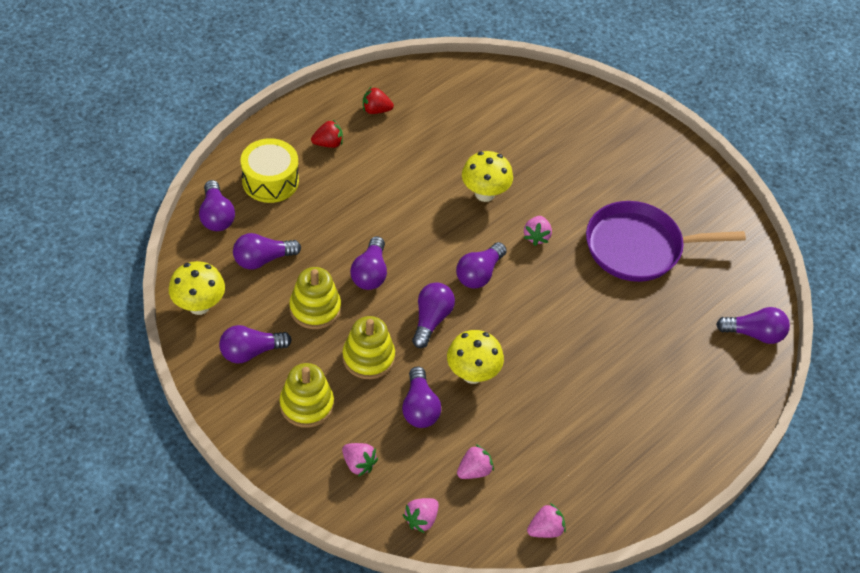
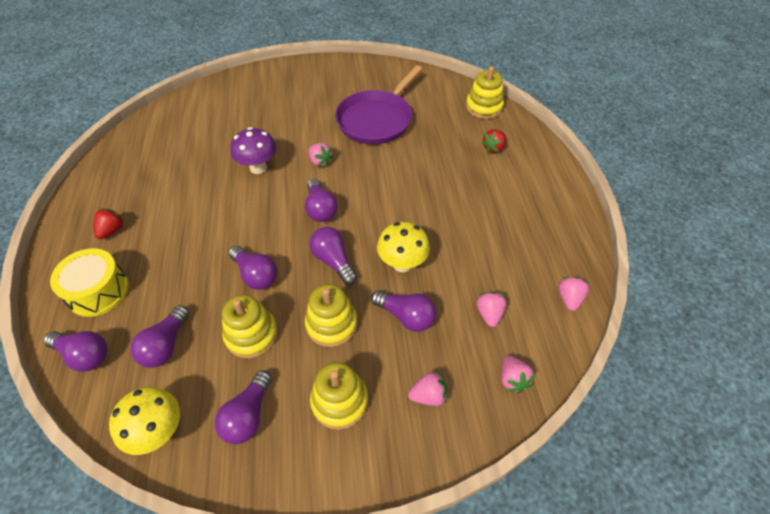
camera: 50 degrees left, 0 degrees up
(376, 110) = (120, 184): red strawberry -> red strawberry (493, 148)
(484, 194) = (258, 167): yellow mushroom -> purple mushroom
(754, 334) = (484, 107): purple light bulb -> yellow stacking toy

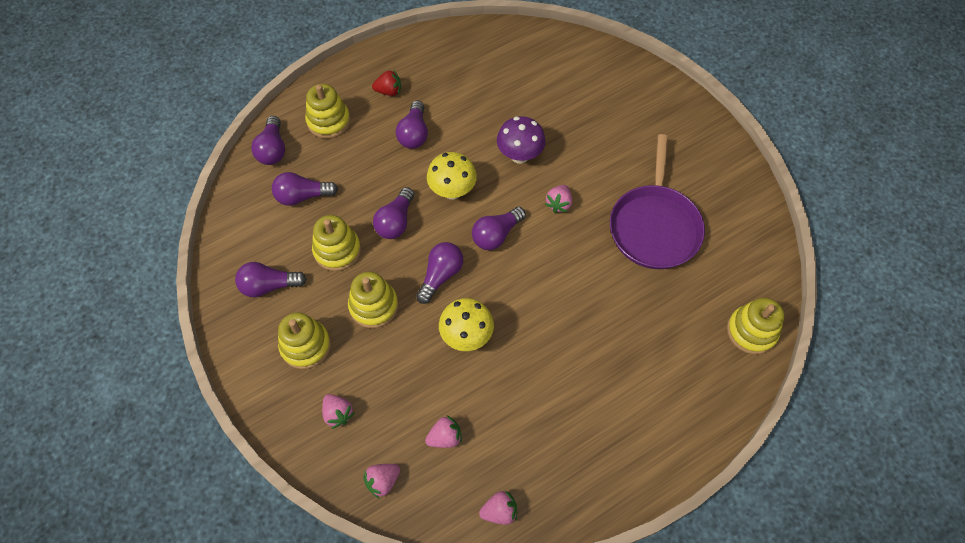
camera: 65 degrees right, 10 degrees up
(98, 291) = (328, 121): yellow drum -> yellow stacking toy
(159, 432) = (235, 234): yellow mushroom -> yellow mushroom (452, 191)
(376, 120) = (654, 226): purple pan -> purple pan turned 90 degrees counterclockwise
(406, 316) = (409, 363): purple light bulb -> purple light bulb (414, 133)
(493, 148) = (683, 366): red strawberry -> none

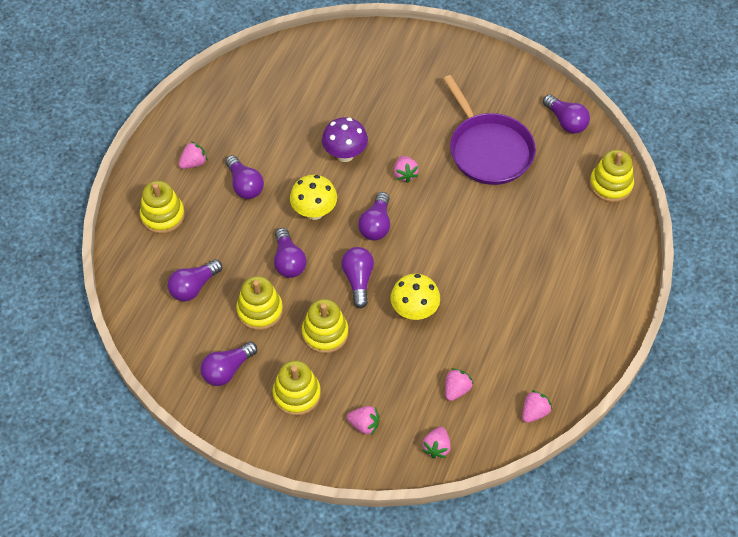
camera: 35 degrees left, 5 degrees down
(273, 149) = (134, 265): purple light bulb -> purple light bulb (566, 121)
(389, 91) = (193, 163): red strawberry -> pink strawberry

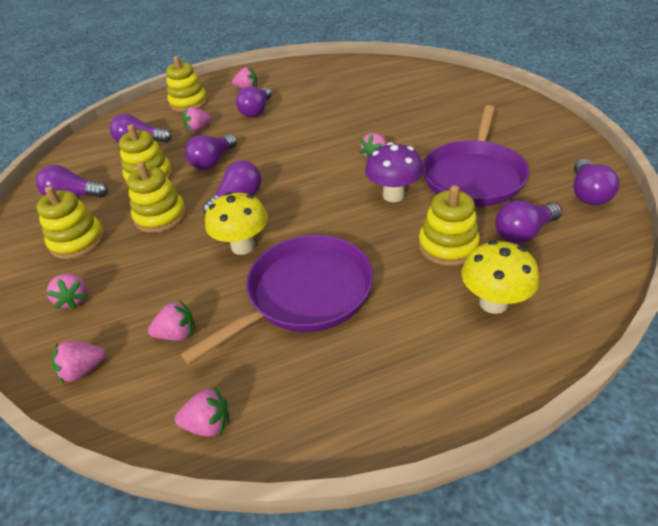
camera: 50 degrees right, 15 degrees down
(222, 238) = (198, 129): none -> pink strawberry
(314, 212) = (275, 145): yellow mushroom -> yellow mushroom (493, 303)
(345, 154) = (347, 126): purple mushroom -> purple mushroom (393, 195)
(376, 225) = (305, 174): purple light bulb -> purple light bulb (523, 233)
(491, 312) = (304, 294): none -> purple pan
(610, 185) = (586, 268): yellow stacking toy -> yellow stacking toy (447, 246)

